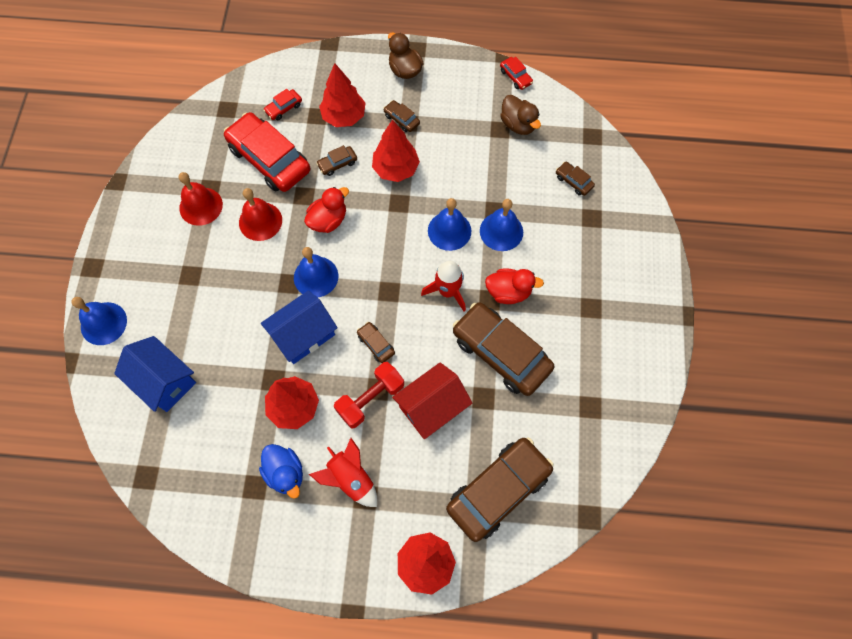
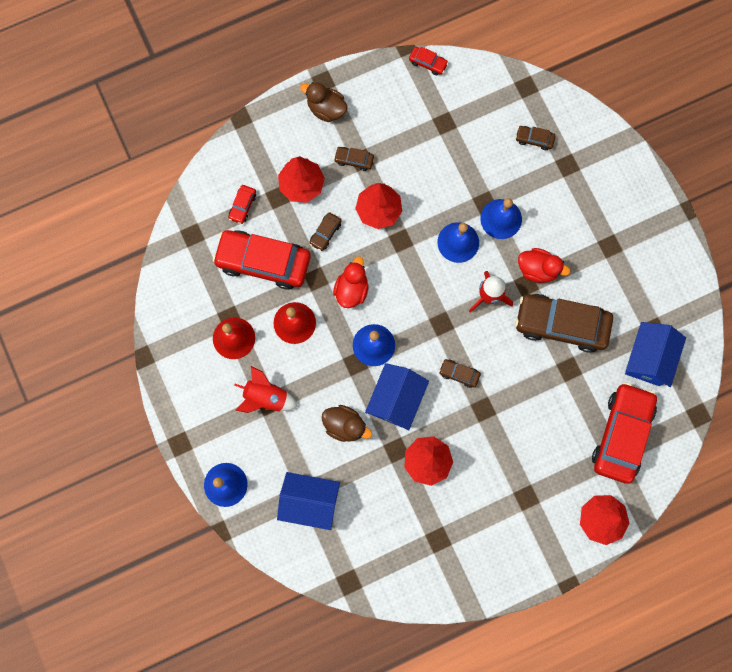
camera: 30 degrees left, 10 degrees up
(285, 473) = (454, 515): blue duck -> none
(350, 478) = (506, 490): red rocket -> red rocket (266, 397)
(370, 399) = (483, 420): red dumbbell -> none
(432, 407) = (534, 399): red house -> none
(498, 490) = (622, 434): brown car -> red car
(508, 292) = (537, 269): red duck -> red duck turned 45 degrees clockwise
(518, 125) = (457, 110): brown duck -> brown duck (345, 425)
(569, 431) = (648, 358): none -> blue house

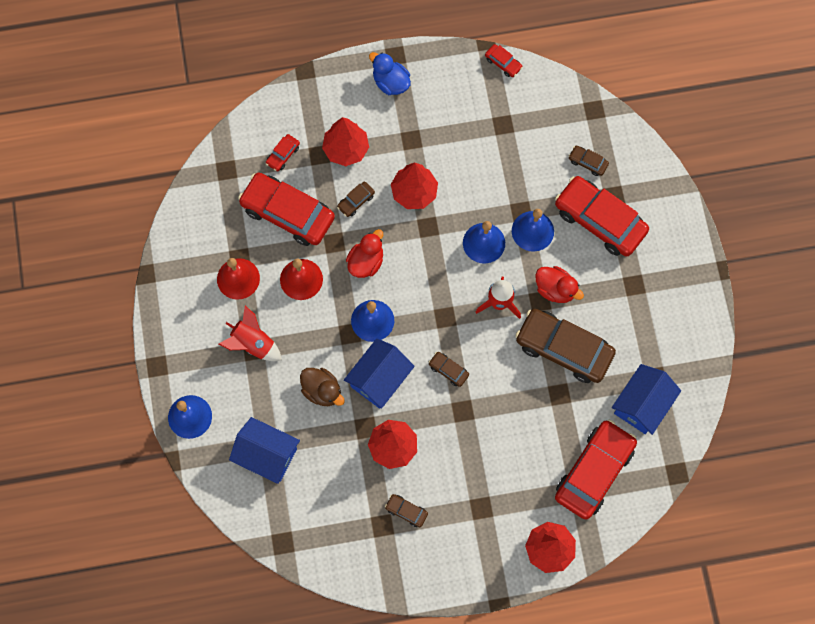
camera: 15 degrees right, 5 degrees down
(326, 109) = (390, 82): brown duck -> blue duck
(354, 160) = (404, 138): brown car -> brown car (406, 511)
(561, 192) = (599, 220): none -> red car

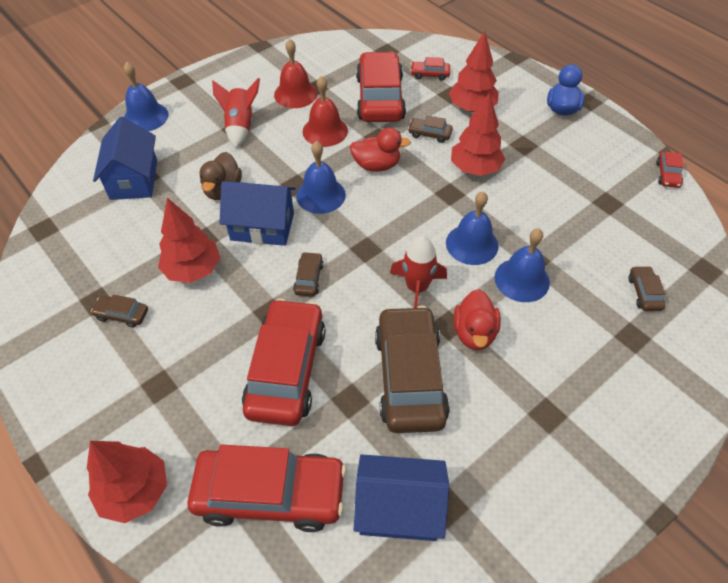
camera: 60 degrees right, 20 degrees down
(406, 511) = (122, 314): brown car -> brown car turned 75 degrees counterclockwise
(599, 220) = (591, 337): red car -> red car (286, 370)

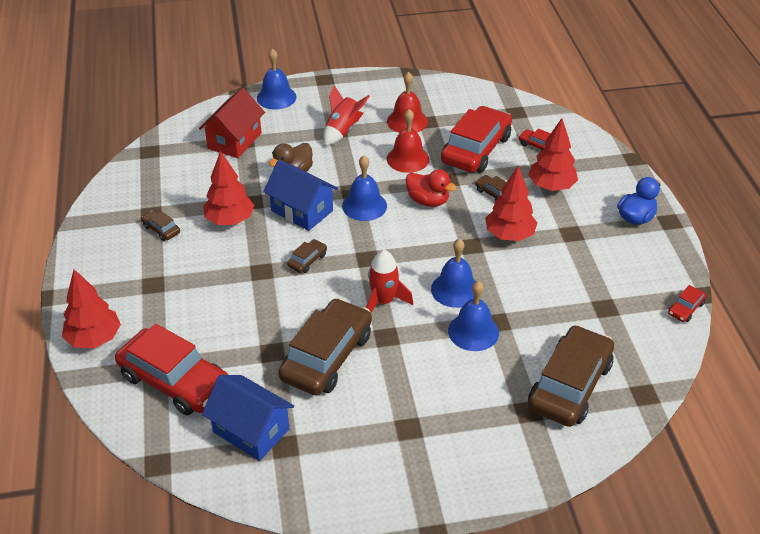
camera: 30 degrees right, 10 degrees down
(134, 179) = (234, 141): blue house -> red house
(286, 370) = (244, 313): red car -> none
(474, 333) = (401, 350): red duck -> none
(644, 293) = (570, 385): brown car -> brown car, size x2.36

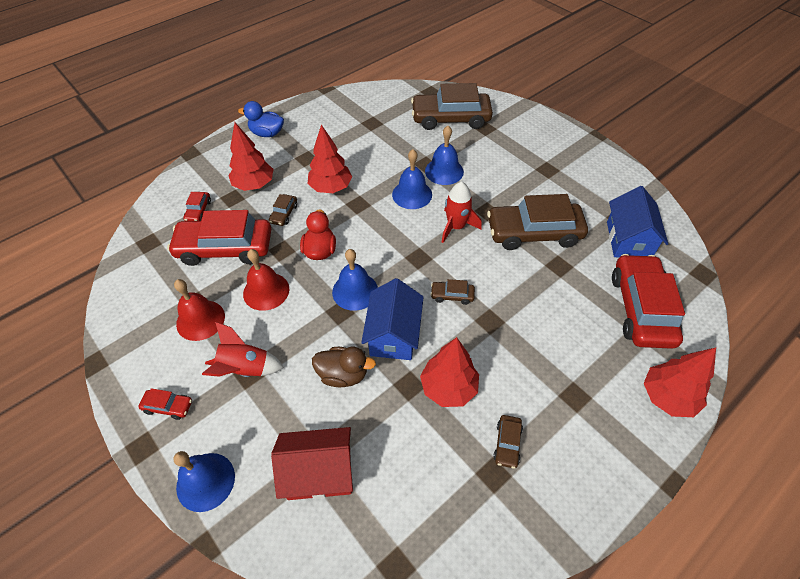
camera: 120 degrees left, 10 degrees up
(685, 308) = (346, 93): red car -> red car (168, 406)

